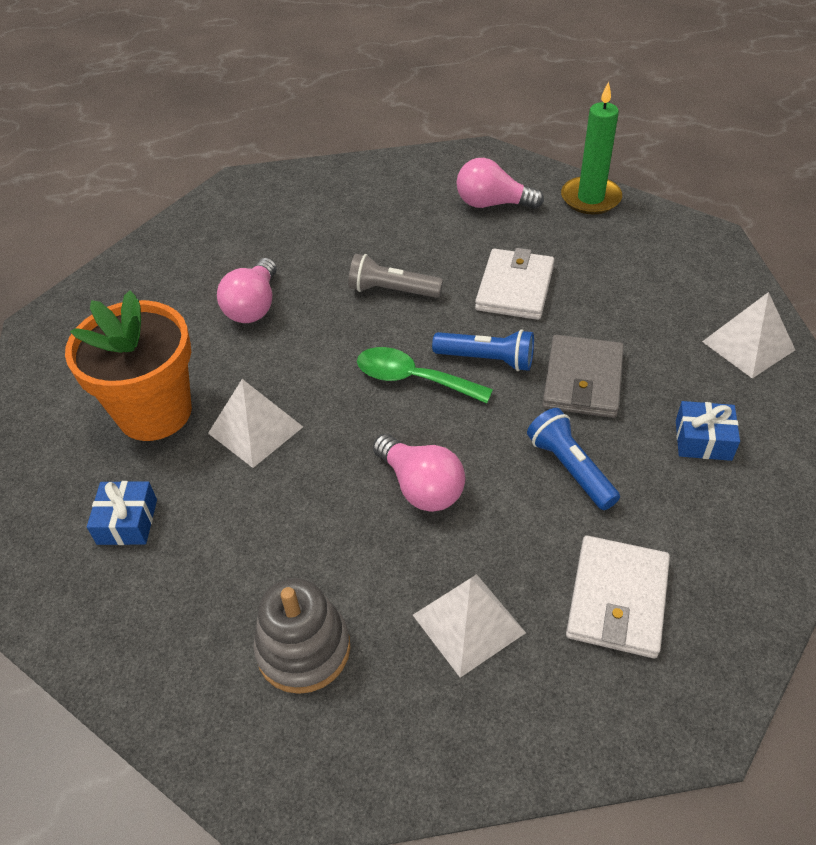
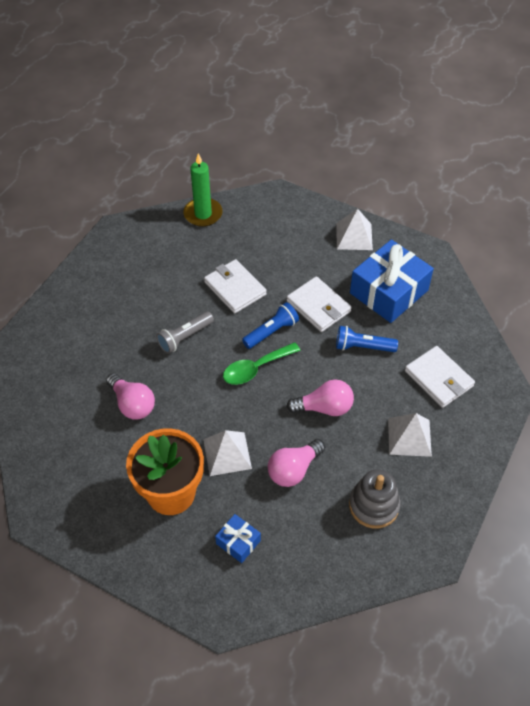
camera: 55 degrees left, 5 degrees up
(492, 204) = (163, 253): pink light bulb -> pink light bulb (293, 470)
(582, 380) = (318, 306): grey wallet -> white wallet
(703, 440) = (389, 292): blue gift -> blue gift, size x2.15

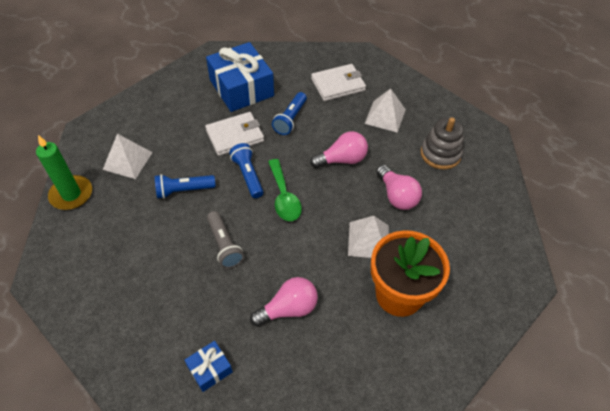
camera: 75 degrees left, 0 degrees up
(235, 288) = (183, 190): white wallet -> blue flashlight
(238, 542) = (458, 252): blue gift -> blue gift (210, 369)
(324, 408) = (342, 160): pink light bulb -> pink light bulb turned 60 degrees clockwise
(354, 236) = (170, 92): white pyramid -> white pyramid (127, 161)

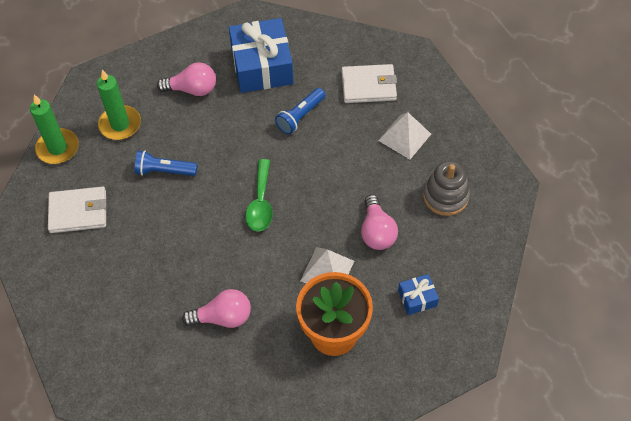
camera: 20 degrees right, 5 degrees up
(127, 161) = (120, 124): white pyramid -> green candle
(210, 369) = (133, 352): blue gift -> blue gift (417, 298)
(224, 245) = (185, 238): grey flashlight -> none
(235, 136) = (235, 122): white wallet -> white wallet (78, 212)
(248, 175) = (233, 170): blue flashlight -> none
(342, 160) = (336, 177): pink light bulb -> pink light bulb (192, 89)

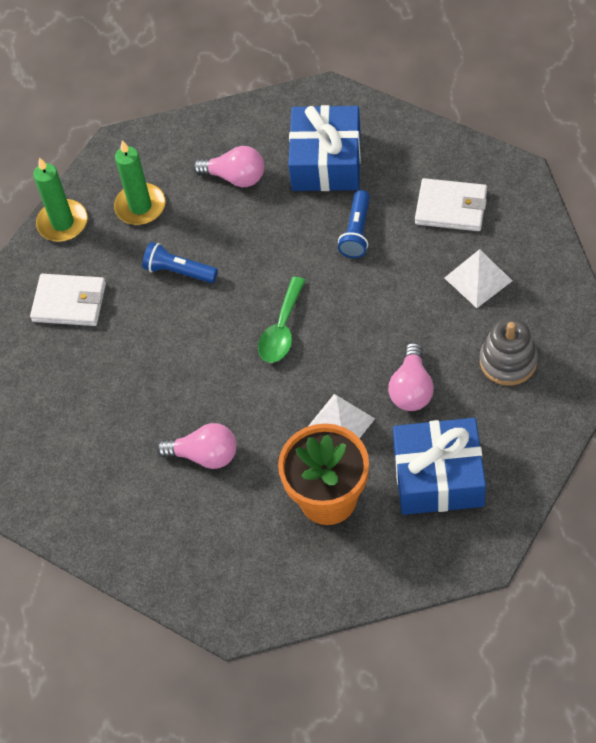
camera: 20 degrees right, 0 degrees up
(300, 116) = (357, 232): blue flashlight -> blue flashlight turned 45 degrees counterclockwise
(417, 298) = (438, 477): blue gift -> blue gift, size x2.15

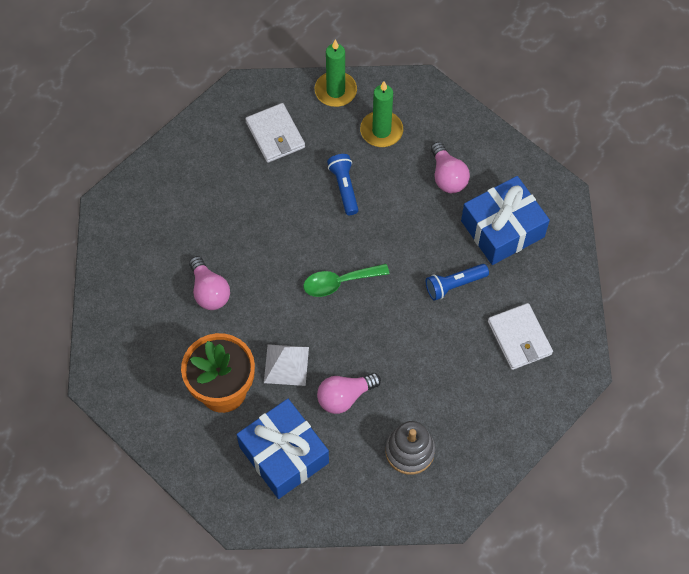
camera: 50 degrees right, 5 degrees up
(478, 279) = (468, 392): white pyramid -> none

